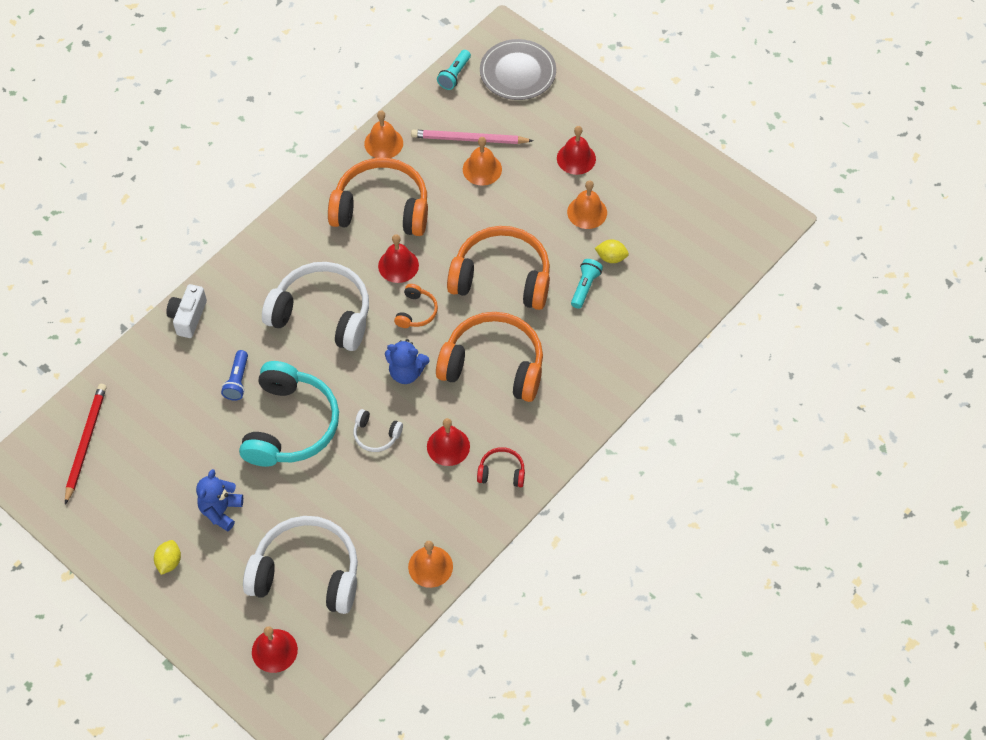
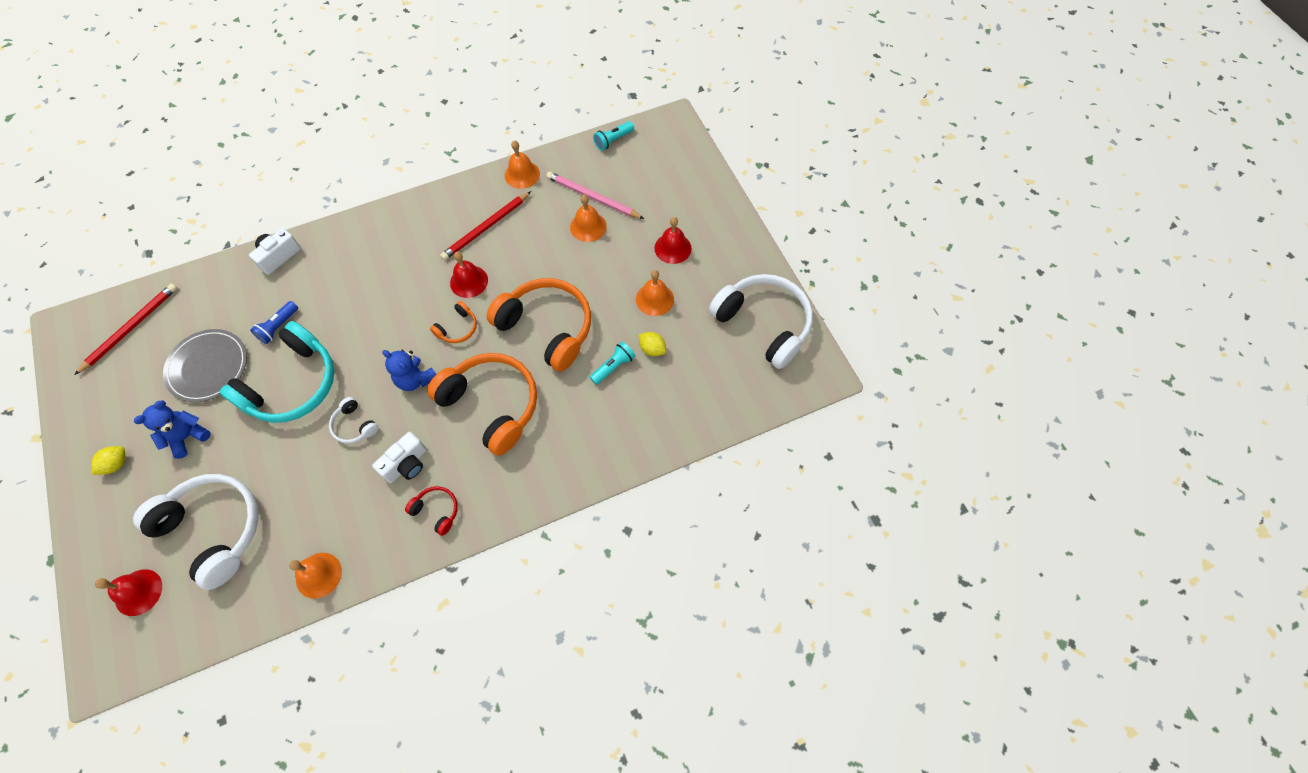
camera: 25 degrees right, 5 degrees up
(322, 314) = (382, 298): white headphones -> white headphones (763, 324)
(382, 208) = (486, 227): orange headphones -> red pencil
(448, 446) = (407, 464): red bell -> white camera
(517, 72) = (666, 157): grey plate -> grey plate (208, 367)

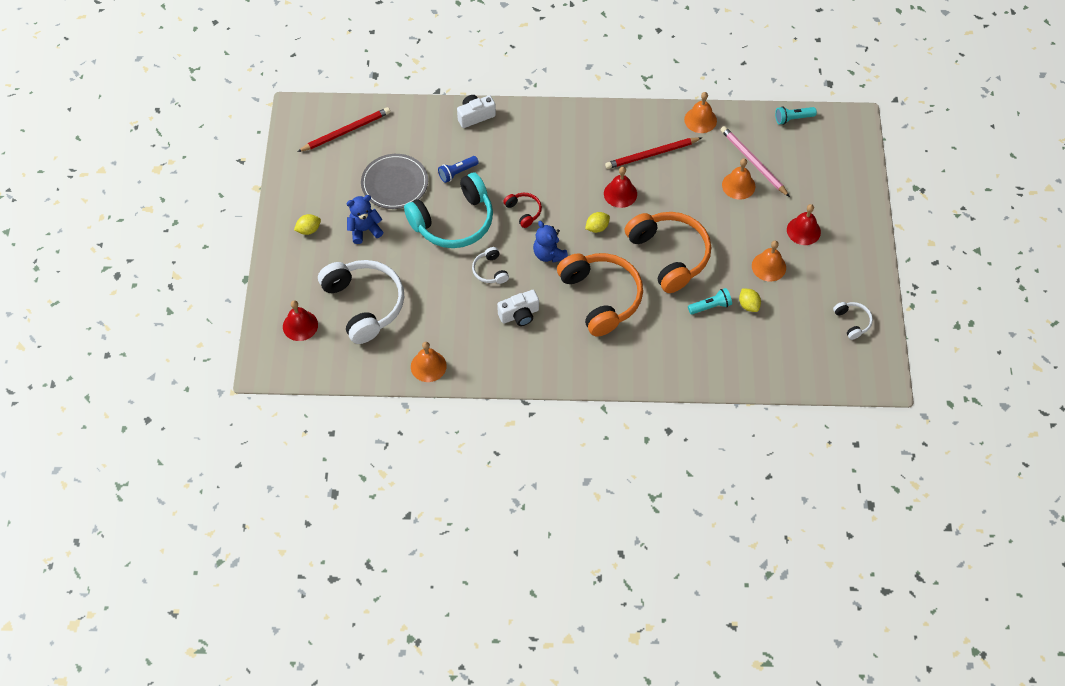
camera: 25 degrees right, 5 degrees down
(436, 511) = (529, 357): red headphones -> red headphones (524, 211)
(458, 328) = (597, 227): orange headphones -> yellow lemon
(763, 324) = (852, 322): white headphones -> white headphones, size x0.45

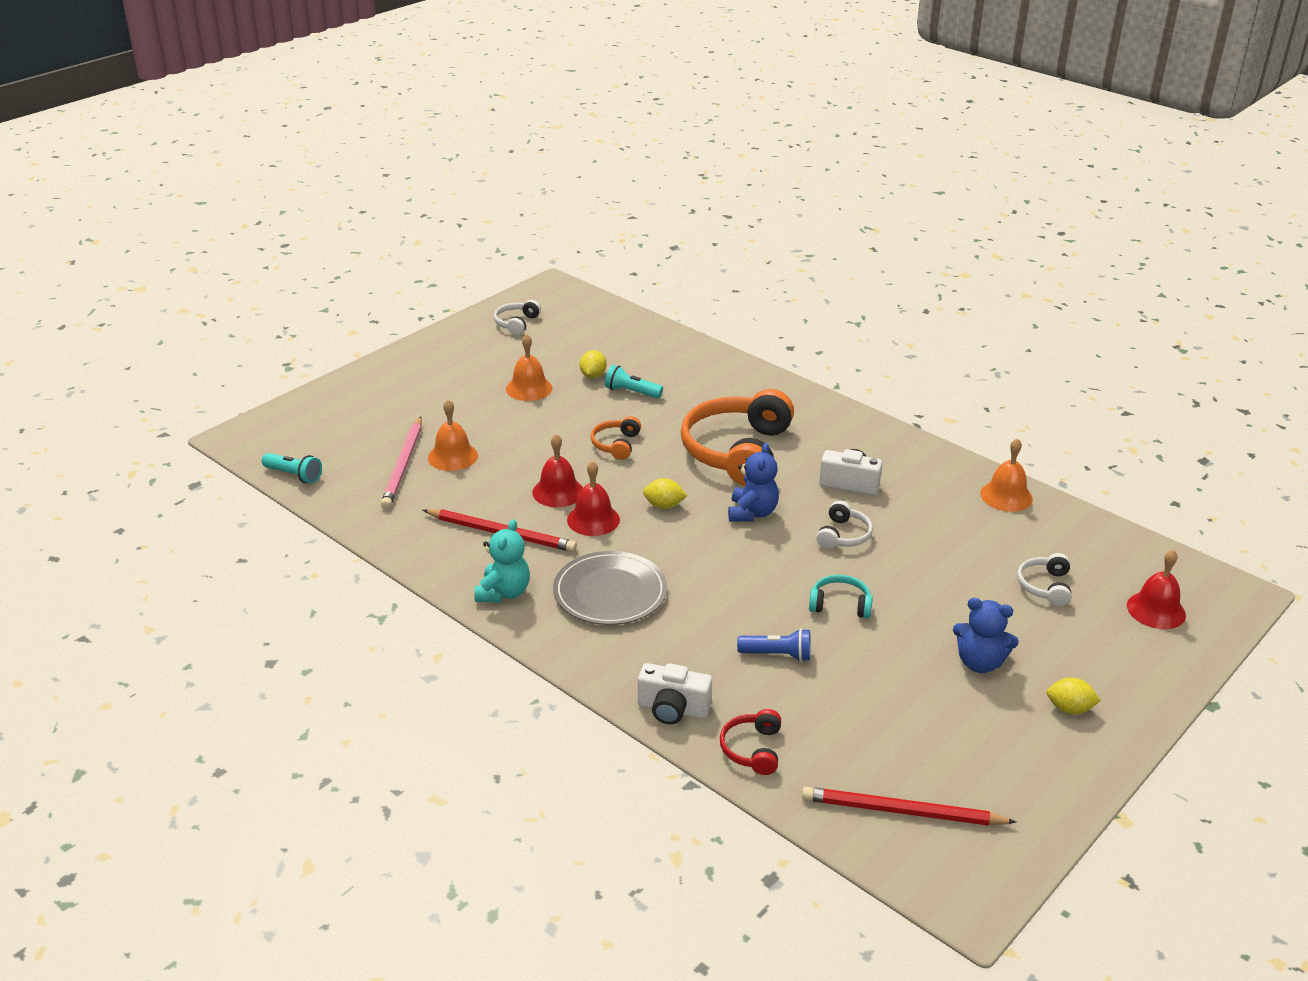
camera: 140 degrees left, 25 degrees down
(364, 304) = (1045, 586): white headphones -> white headphones, size x0.45
(394, 183) = (884, 693): grey plate -> grey plate (610, 592)
(454, 222) = (840, 605): turquoise headphones -> turquoise headphones, size x0.45
(524, 211) = (734, 566): red headphones -> red headphones (752, 749)
(609, 123) = (503, 593): none -> turquoise teddy bear
(669, 255) = (616, 445): orange headphones -> orange headphones, size x0.45
(700, 120) = (392, 532): orange bell -> none
(803, 230) = (450, 393): red bell -> red bell (558, 492)

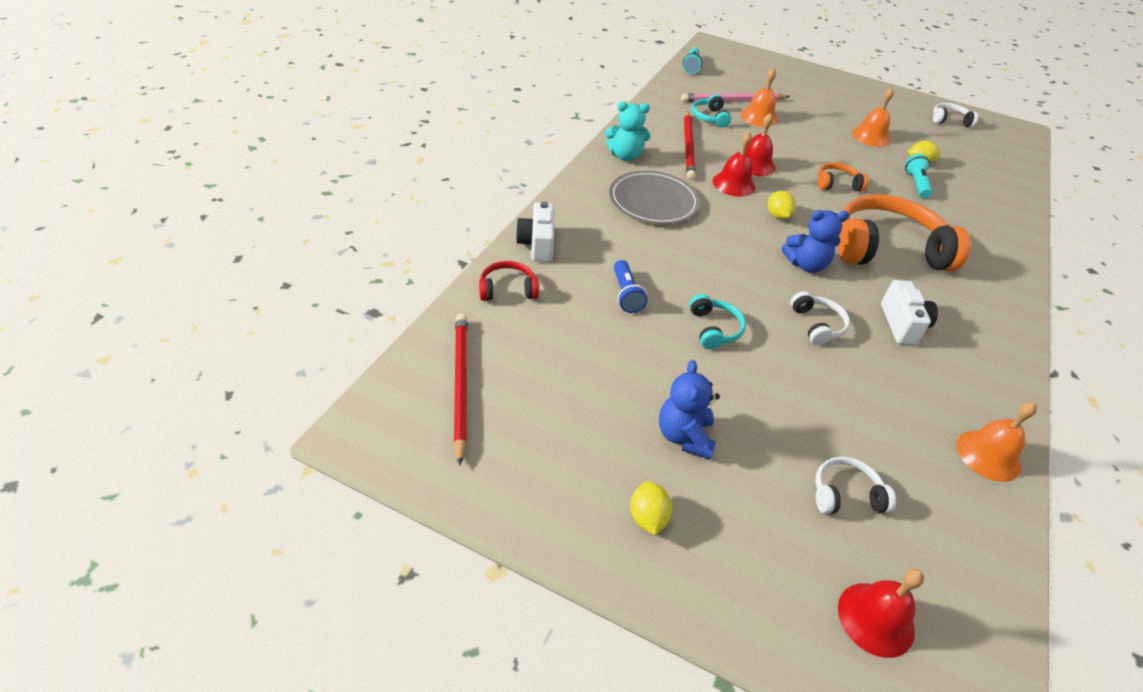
camera: 70 degrees right, 10 degrees up
(437, 496) = (709, 117): none -> turquoise headphones
(843, 535) = (817, 325): white headphones -> white headphones turned 105 degrees counterclockwise

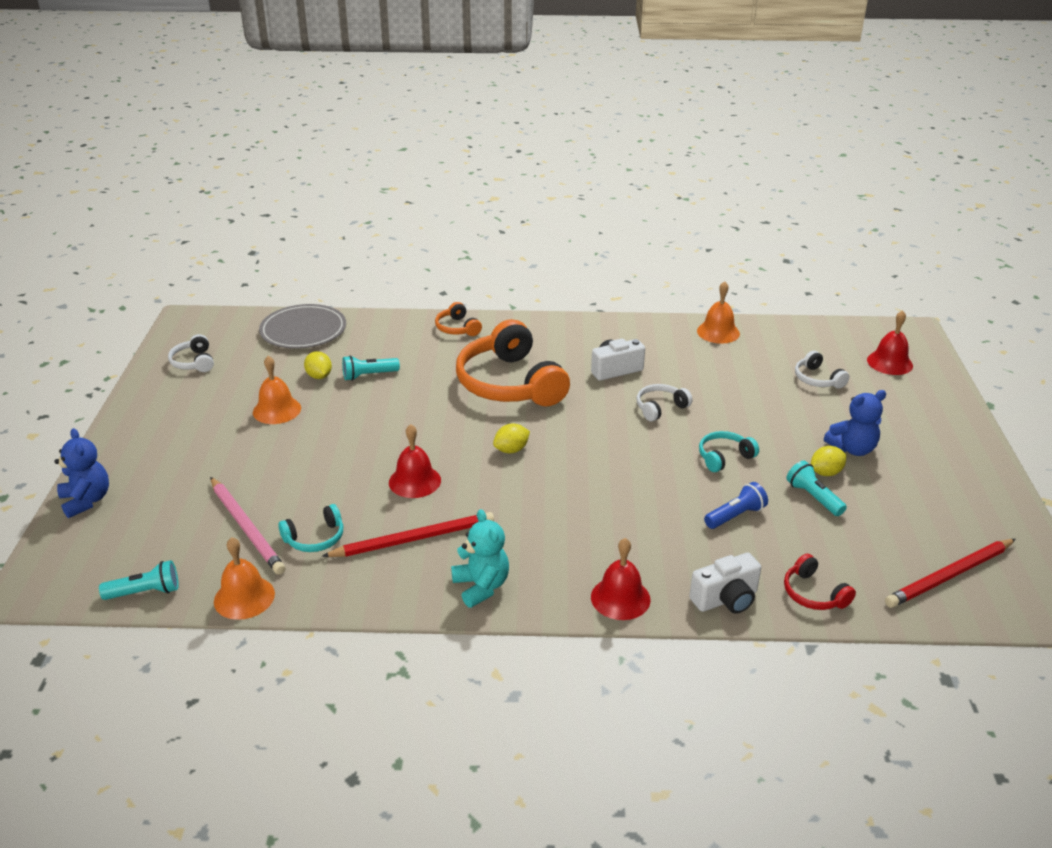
camera: 110 degrees left, 10 degrees down
(621, 357) = (813, 497): none -> turquoise flashlight
(647, 518) = (934, 449): yellow lemon -> yellow lemon (826, 472)
(653, 201) = (562, 538): grey plate -> grey plate (303, 330)
(733, 184) = (472, 488): red bell -> red bell (620, 598)
(759, 117) = (283, 497): orange bell -> orange bell (244, 597)
(806, 265) = (580, 423): blue teddy bear -> blue teddy bear (86, 501)
(837, 184) = (411, 421): orange headphones -> orange headphones (457, 328)

